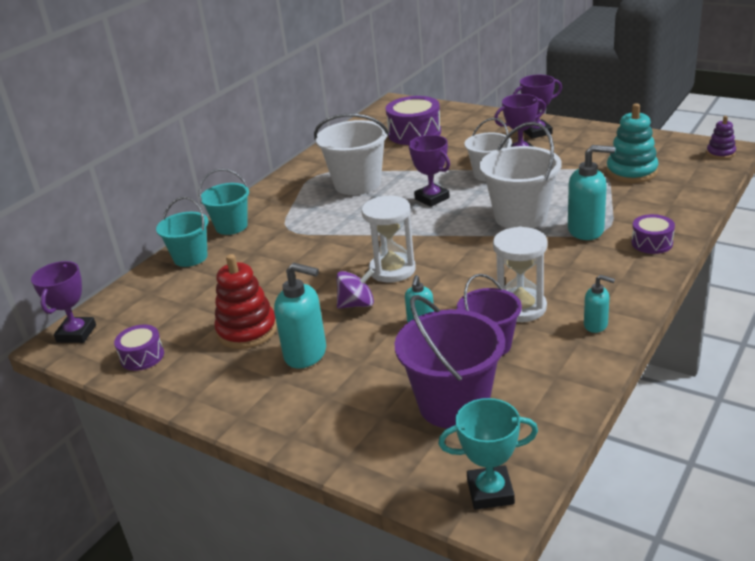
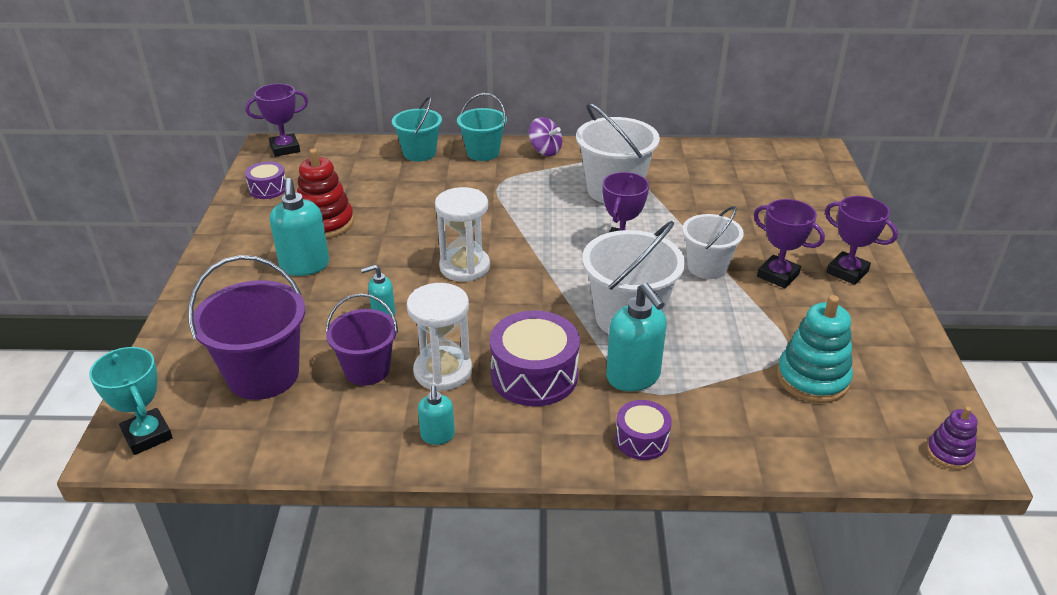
camera: 55 degrees right, 5 degrees up
(357, 304) = (394, 266): purple spinning top -> purple spinning top (545, 151)
(414, 133) = (756, 187): purple drum -> purple drum (534, 375)

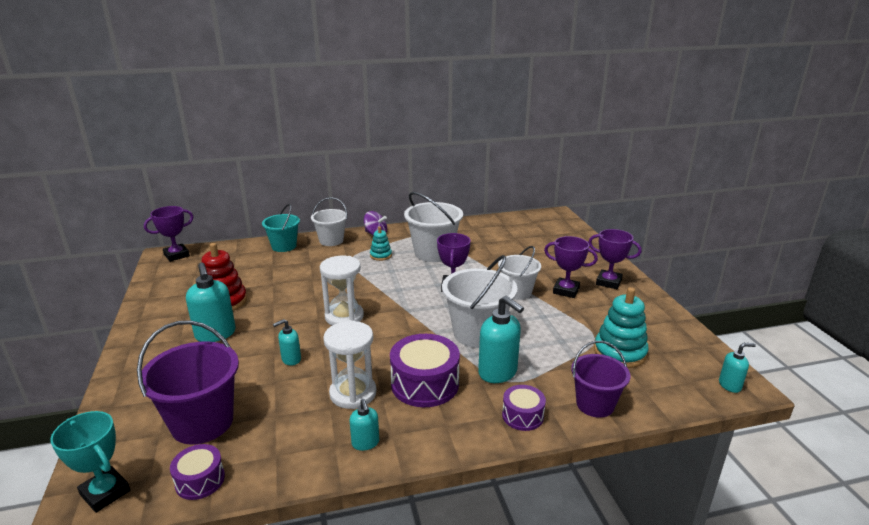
camera: 15 degrees left, 10 degrees down
(268, 189) = (170, 284): purple drum -> purple drum (200, 480)
(367, 370) = (291, 403): purple bucket -> purple bucket (595, 404)
(483, 153) = (331, 240): turquoise bucket -> white bucket
(541, 184) = (381, 255): none -> turquoise stacking toy
(949, 453) = (730, 385): purple stacking toy -> turquoise soap dispenser

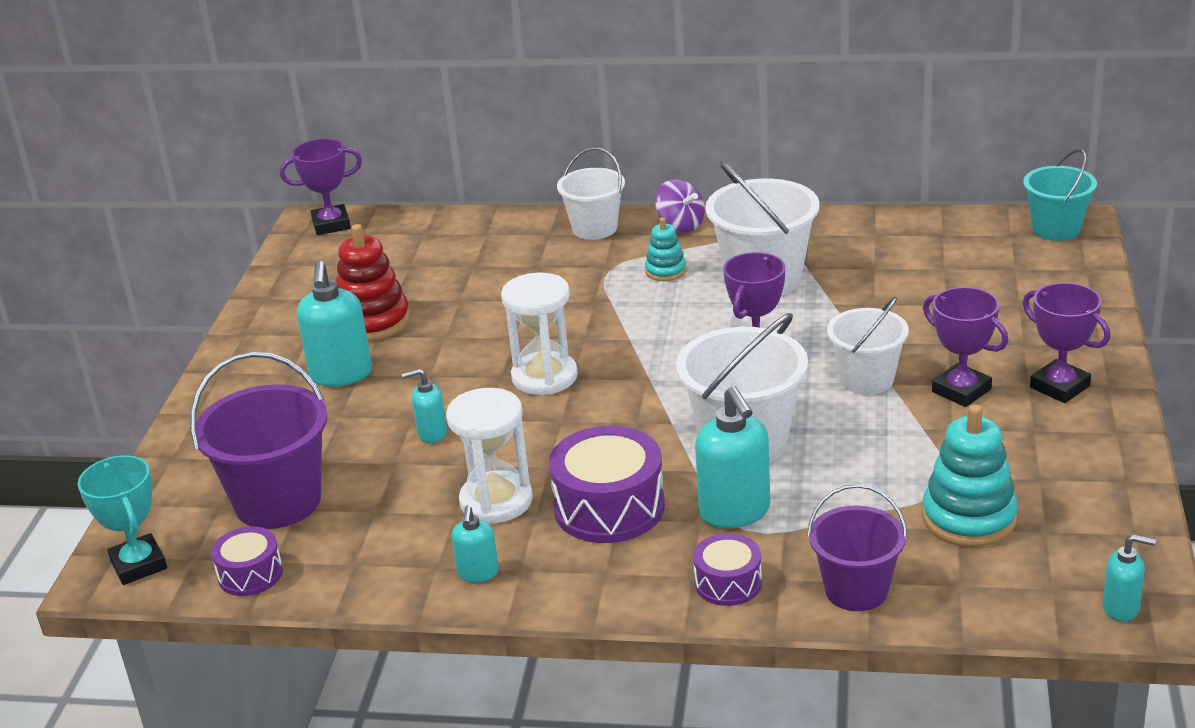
camera: 25 degrees right, 5 degrees up
(284, 246) = (508, 229): turquoise bucket -> turquoise bucket (1056, 229)

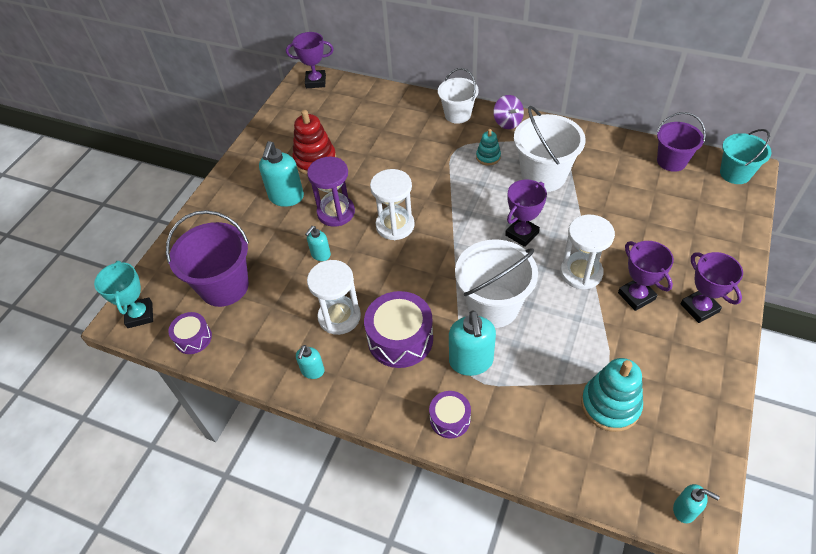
camera: 15 degrees right, 20 degrees up
(432, 433) = (320, 255): turquoise soap dispenser -> turquoise soap dispenser turned 60 degrees counterclockwise
(436, 378) = (336, 212): none -> purple hourglass
(856, 590) = (524, 447): purple bucket -> purple bucket (671, 161)
(867, 379) = (581, 273): white bucket -> white hourglass

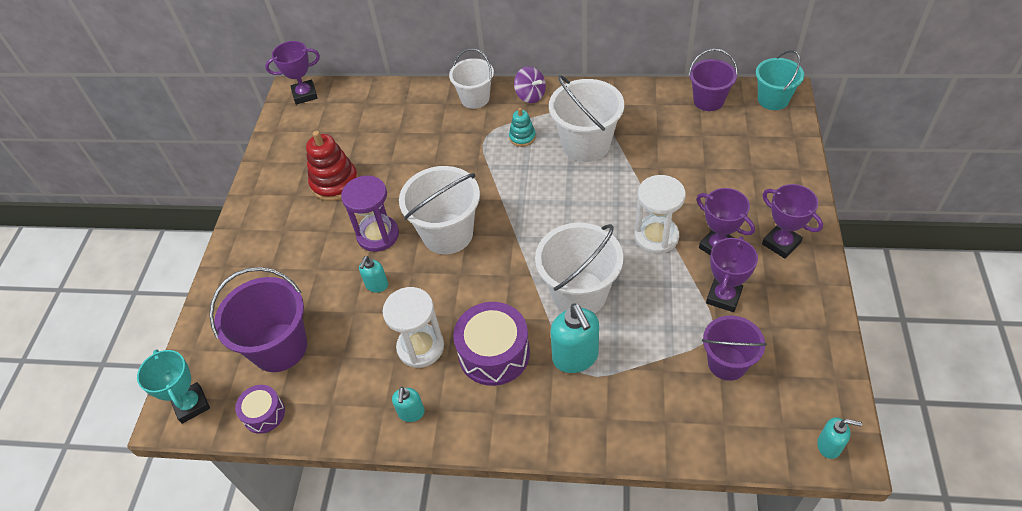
camera: 15 degrees left, 0 degrees up
(286, 197) = (316, 231): turquoise soap dispenser -> none
(395, 225) = (447, 234): white hourglass -> white bucket
(450, 419) = (573, 422): purple drum -> none
(522, 234) = (584, 211): purple trophy -> purple trophy (723, 297)
(610, 405) = (727, 363): turquoise stacking toy -> purple bucket

